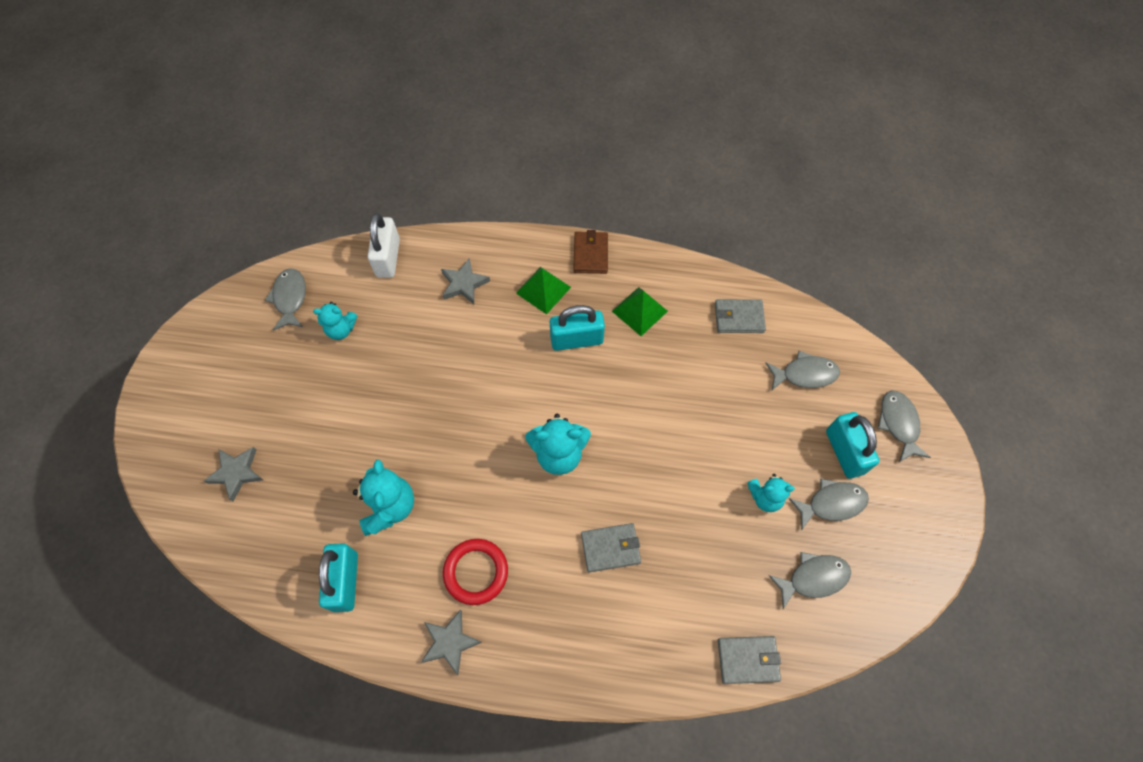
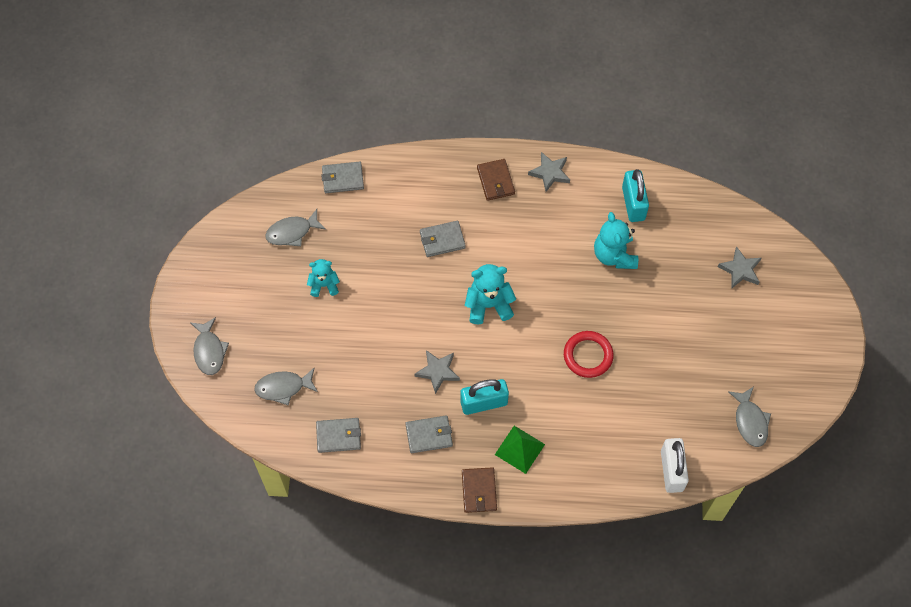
camera: 175 degrees right, 0 degrees up
(341, 329) = (694, 395): turquoise teddy bear -> none
(464, 284) = (594, 449): grey star -> grey star (437, 371)
(476, 572) = (540, 217): red ring -> red ring (588, 355)
(529, 635) = (495, 181): none -> brown wallet
(639, 311) = (429, 435): green pyramid -> grey wallet
(831, 503) = (272, 284): grey fish -> none
(844, 452) = (257, 324): turquoise padlock -> none

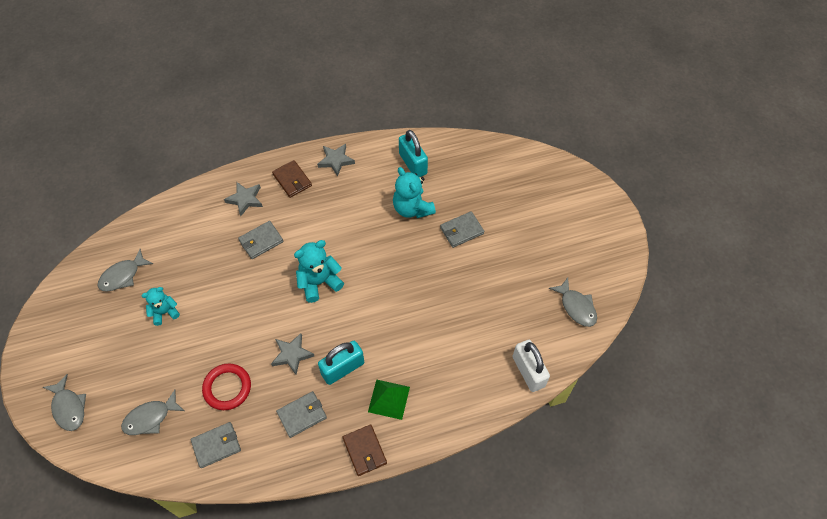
camera: 20 degrees left, 5 degrees down
(342, 179) = (157, 217): grey wallet -> grey wallet (461, 230)
(588, 355) = (420, 297): red ring -> red ring (227, 388)
(740, 270) = (518, 188): grey star -> grey star (245, 199)

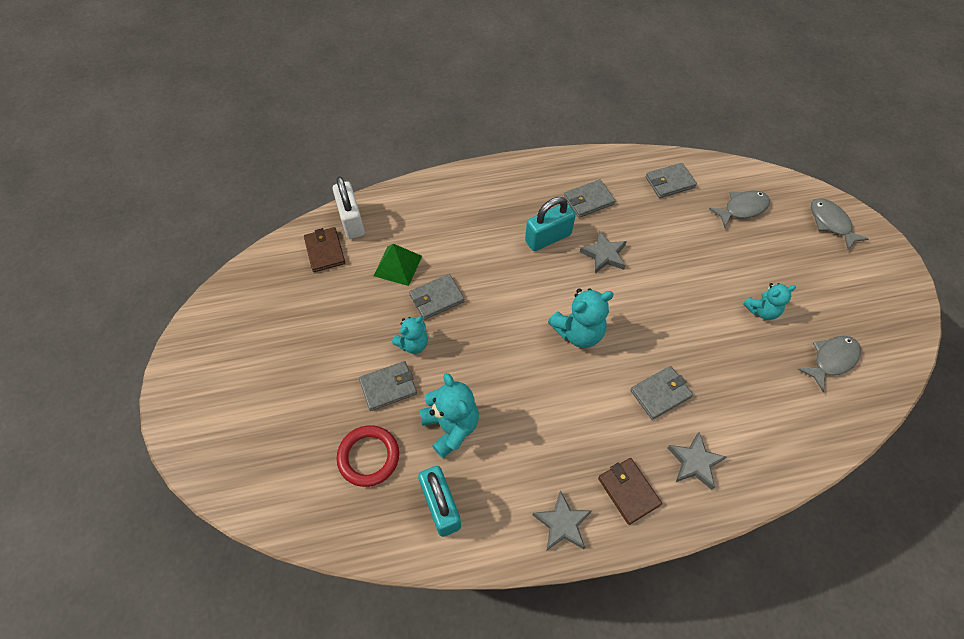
camera: 175 degrees left, 0 degrees up
(227, 388) = (669, 229): red ring -> red ring (368, 457)
(364, 451) = (526, 169): brown wallet -> brown wallet (325, 251)
(389, 399) = (500, 207): green pyramid -> green pyramid (398, 265)
(436, 301) = (436, 298): none -> grey wallet
(449, 263) = (413, 344): none -> turquoise teddy bear
(576, 307) = (275, 280): grey fish -> none

